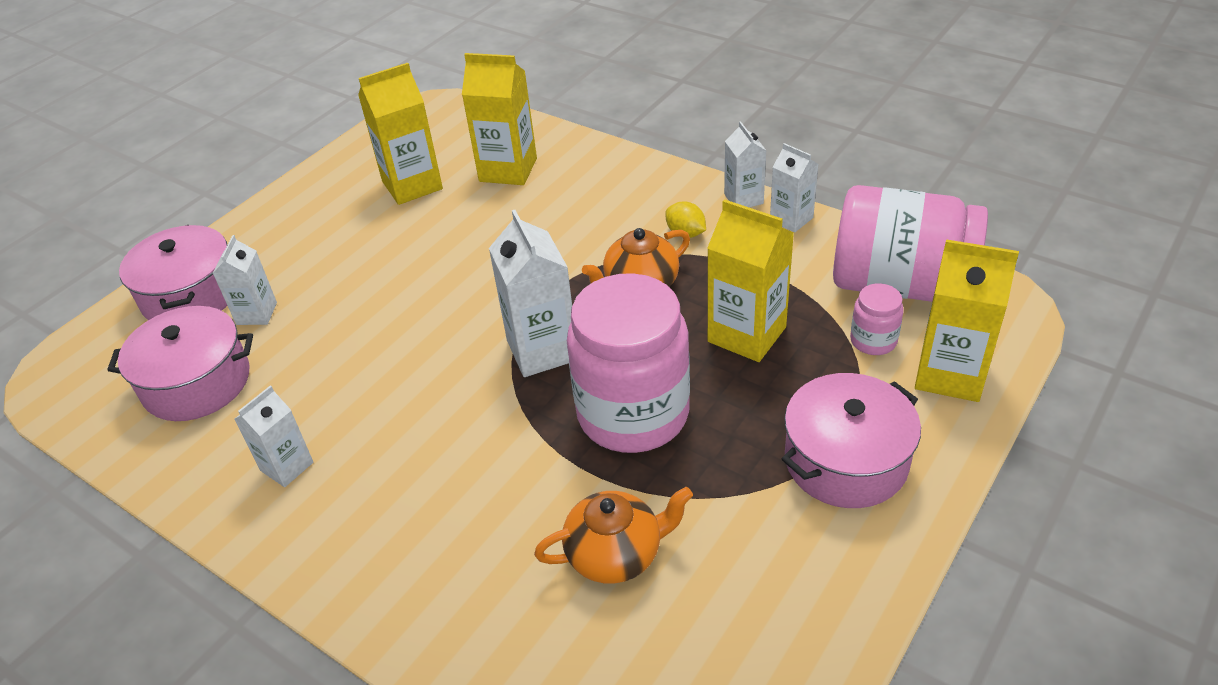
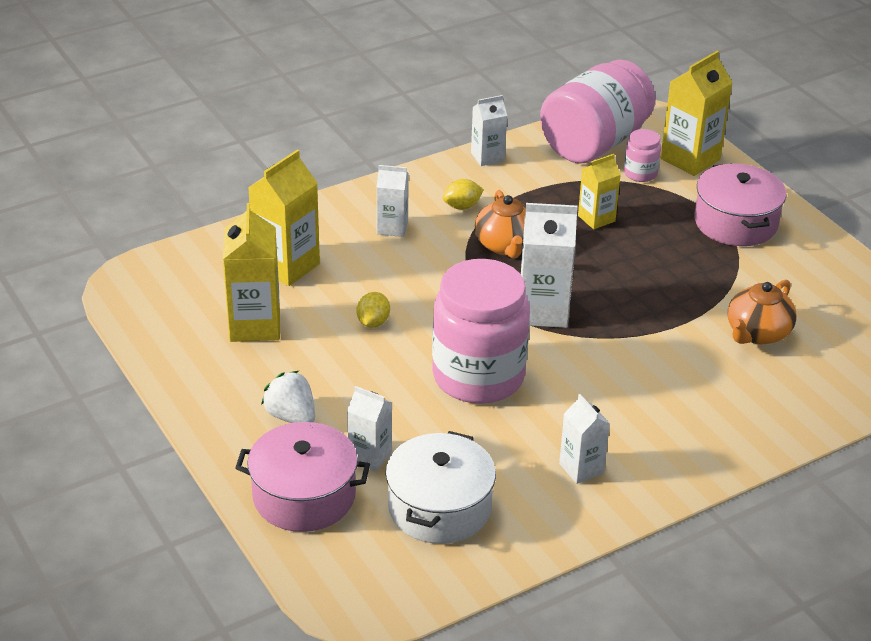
camera: 70 degrees left, 5 degrees down
(197, 382) = (439, 507): pink pot -> white pot
(295, 250) = (291, 416): none -> white strawberry
(454, 246) = (373, 322): none -> yellow lemon
(616, 554) = (757, 333): orange teapot -> orange teapot turned 150 degrees counterclockwise
(633, 414) = (639, 290): pink jar -> pink jar (478, 376)
(743, 199) = (443, 167): white carton -> white carton (392, 227)
(747, 334) = (596, 218): yellow carton -> yellow carton, size x0.60

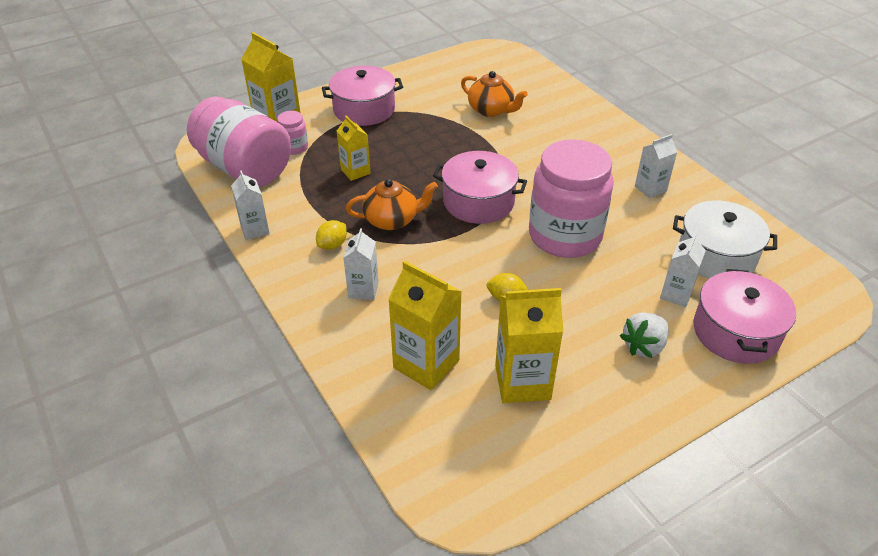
camera: 90 degrees left, 5 degrees up
(462, 206) = (332, 245): yellow lemon -> yellow lemon turned 60 degrees clockwise
(543, 311) = (478, 201): white carton -> pink pot

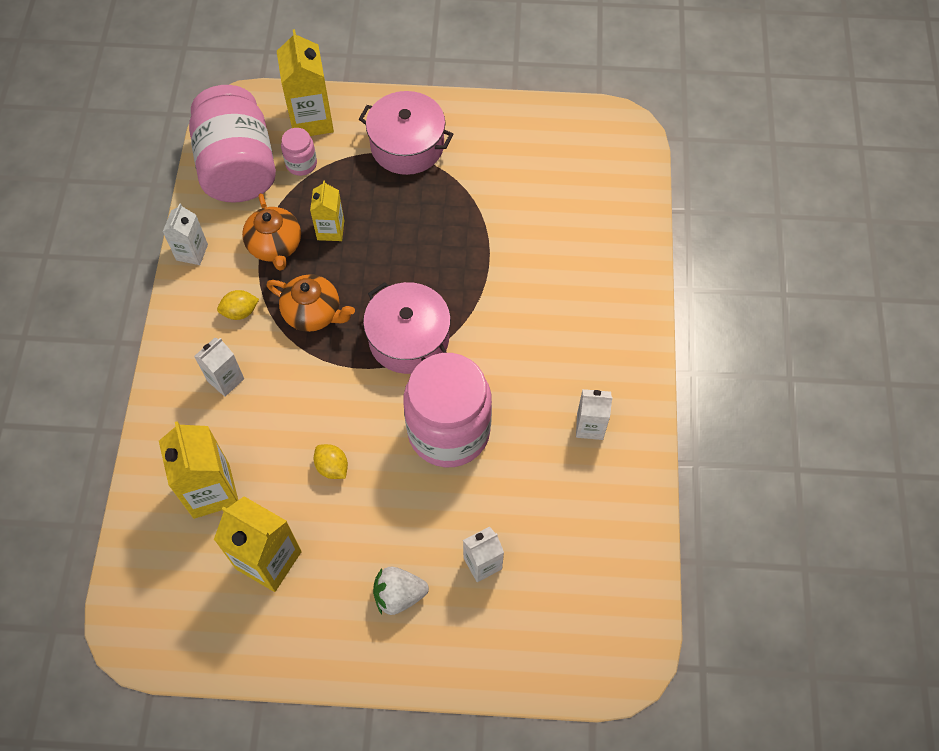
camera: 35 degrees right, 20 degrees up
(491, 110) = (533, 220): orange teapot -> orange teapot (275, 246)
(716, 255) = (567, 547): white pot -> none
(736, 332) = (493, 637): pink pot -> none

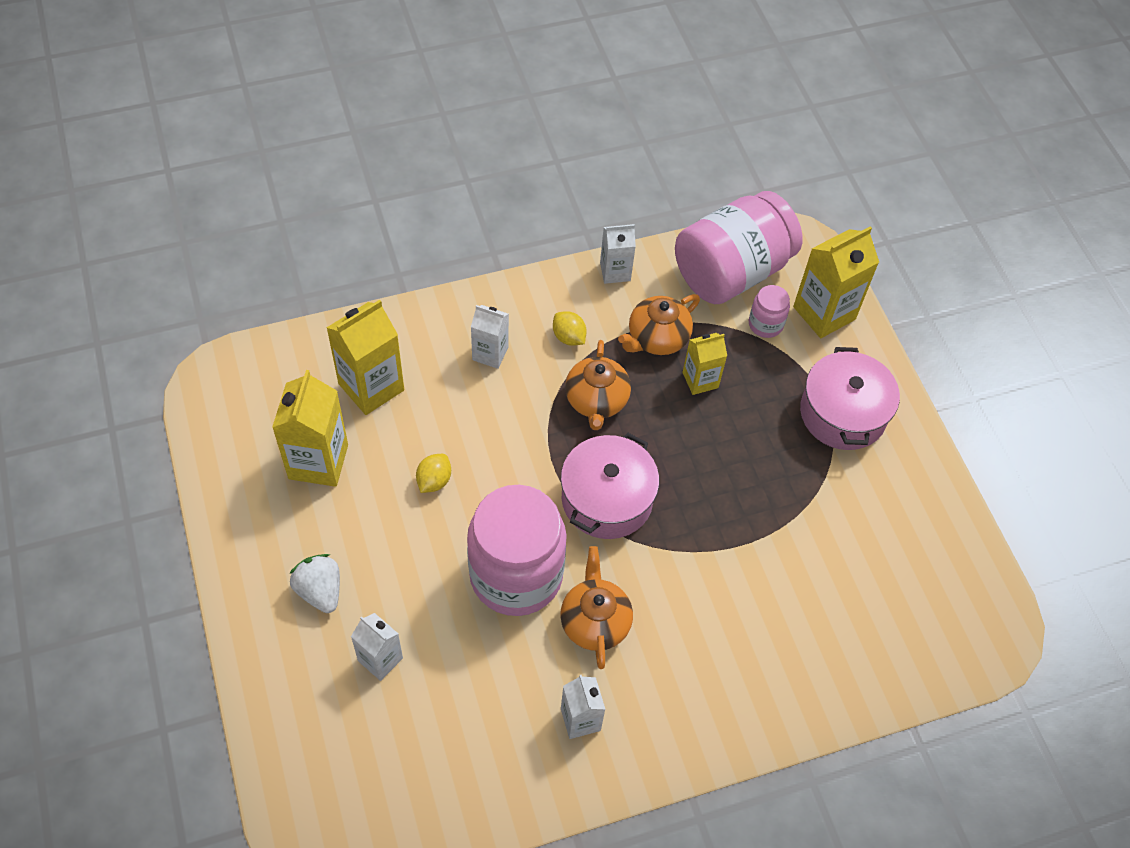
camera: 65 degrees right, 5 degrees down
(512, 386) = (594, 621): none -> orange teapot

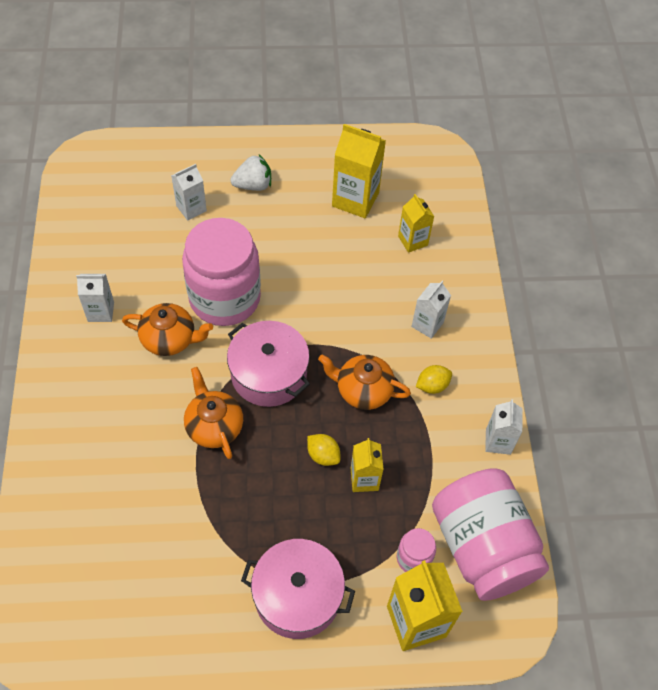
camera: 105 degrees right, 0 degrees up
(371, 387) = (413, 241): yellow carton -> yellow carton, size x0.60
(434, 481) = (319, 264): yellow lemon -> yellow lemon (323, 455)
(657, 338) = (417, 456): orange teapot -> orange teapot (214, 426)

